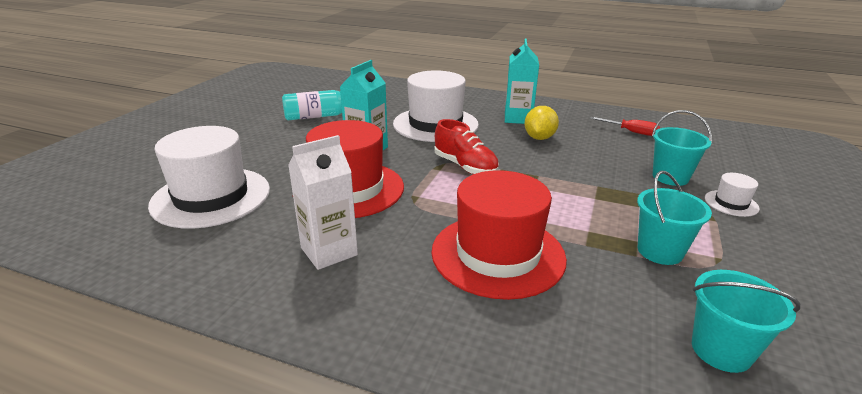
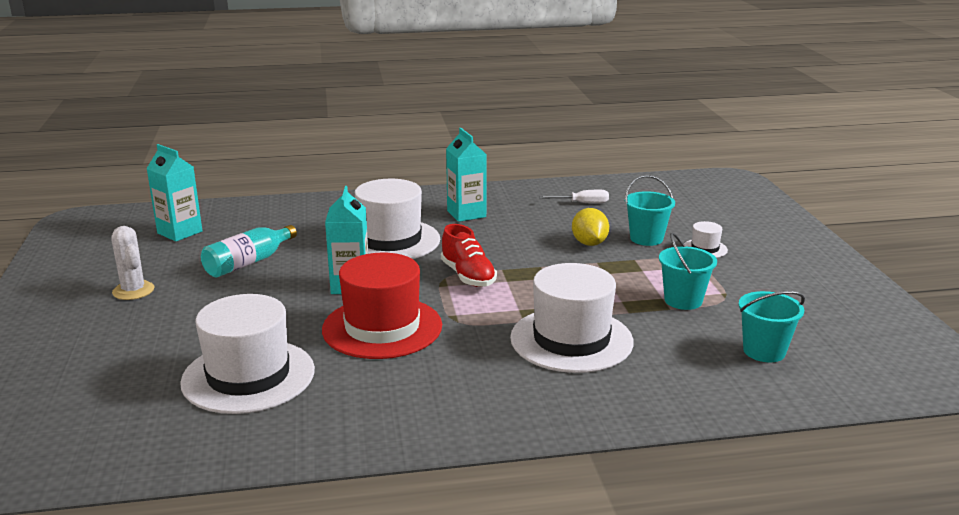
camera: 30 degrees left, 5 degrees down
(231, 116) = (133, 291): none -> white cactus
(307, 87) = (180, 232): none -> turquoise carton
(329, 251) = (432, 382): white carton -> none
(465, 167) = (468, 276): red shoe -> red shoe turned 45 degrees clockwise
(498, 254) = (571, 340): red hat -> white hat
(539, 138) = (507, 230): yellow lemon -> yellow lemon (589, 243)
(631, 132) = (582, 203): red screwdriver -> white screwdriver

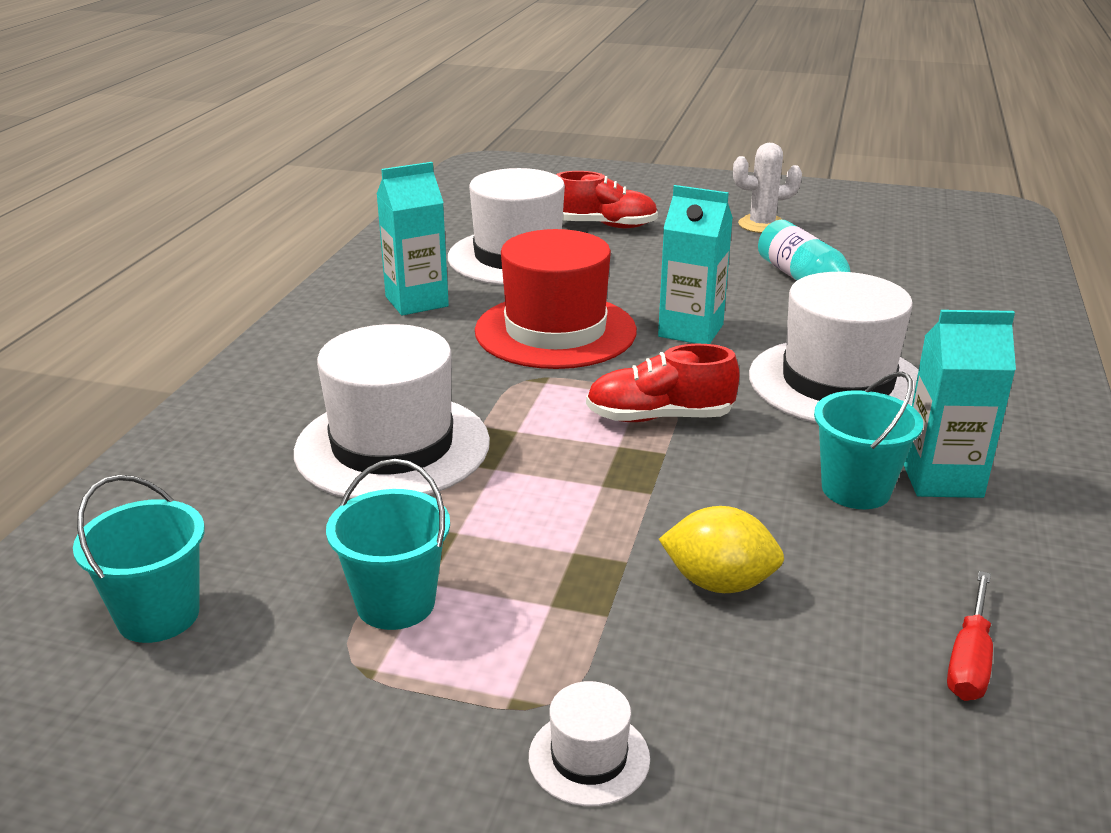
camera: 115 degrees right, 5 degrees up
(154, 354) = (604, 226): none -> red shoe
(180, 232) = (934, 255): turquoise carton -> turquoise carton (416, 301)
(582, 203) = (969, 659): white screwdriver -> red screwdriver
(646, 238) = (701, 680): turquoise bucket -> turquoise bucket (856, 489)

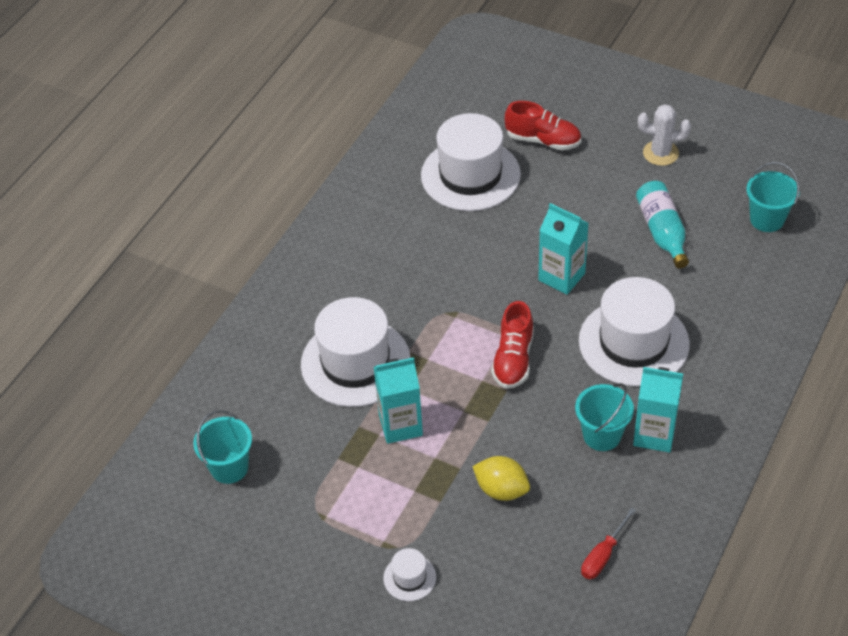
camera: 15 degrees right, 20 degrees up
(395, 603) = (340, 477): turquoise bucket -> turquoise bucket (767, 219)
(416, 301) = (392, 221): turquoise carton -> turquoise carton (400, 425)
(555, 331) = (474, 265): red hat -> none
(659, 417) = (513, 359): red shoe -> red shoe turned 90 degrees counterclockwise

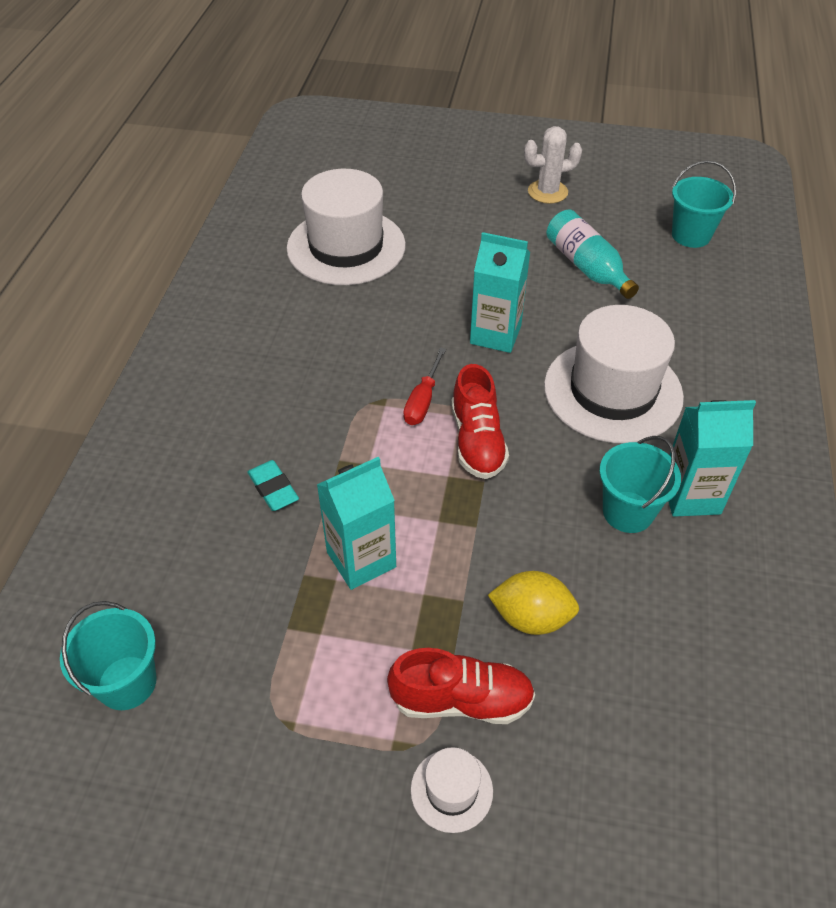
camera: 20 degrees left, 0 degrees up
(355, 362) = (273, 489): white hat -> turquoise eraser
(543, 140) = (415, 200): red shoe -> red shoe (461, 700)
(603, 555) = (706, 678): red screwdriver -> red screwdriver (423, 400)

